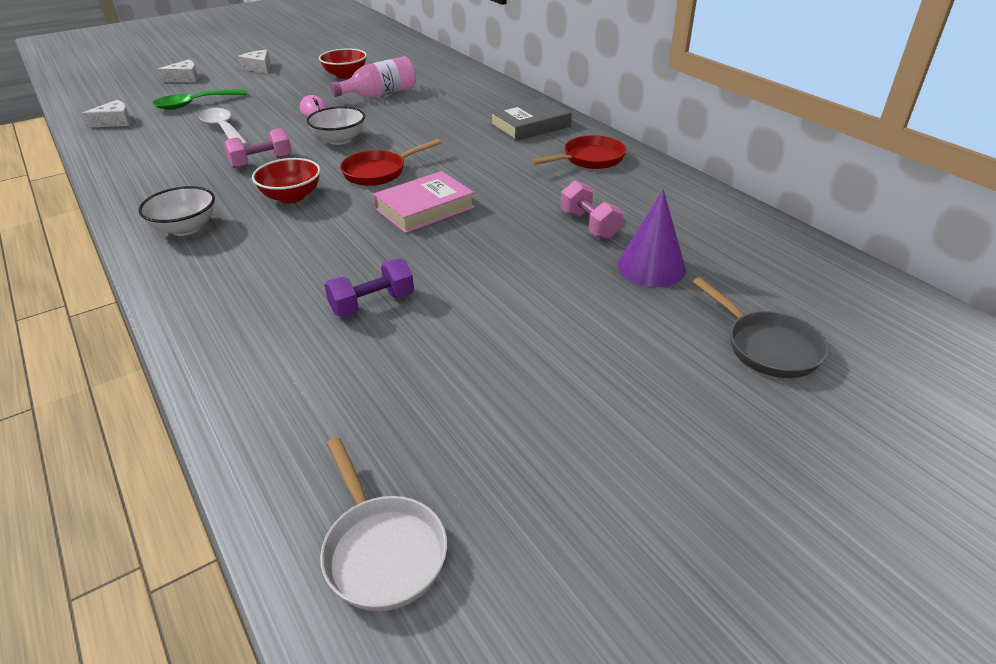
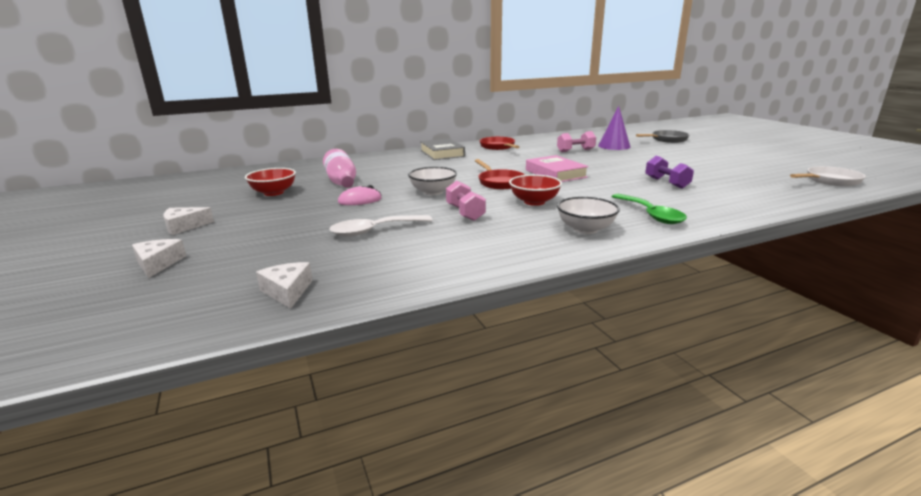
camera: 80 degrees left, 15 degrees down
(194, 104) = (276, 250): green spoon -> green spoon (650, 215)

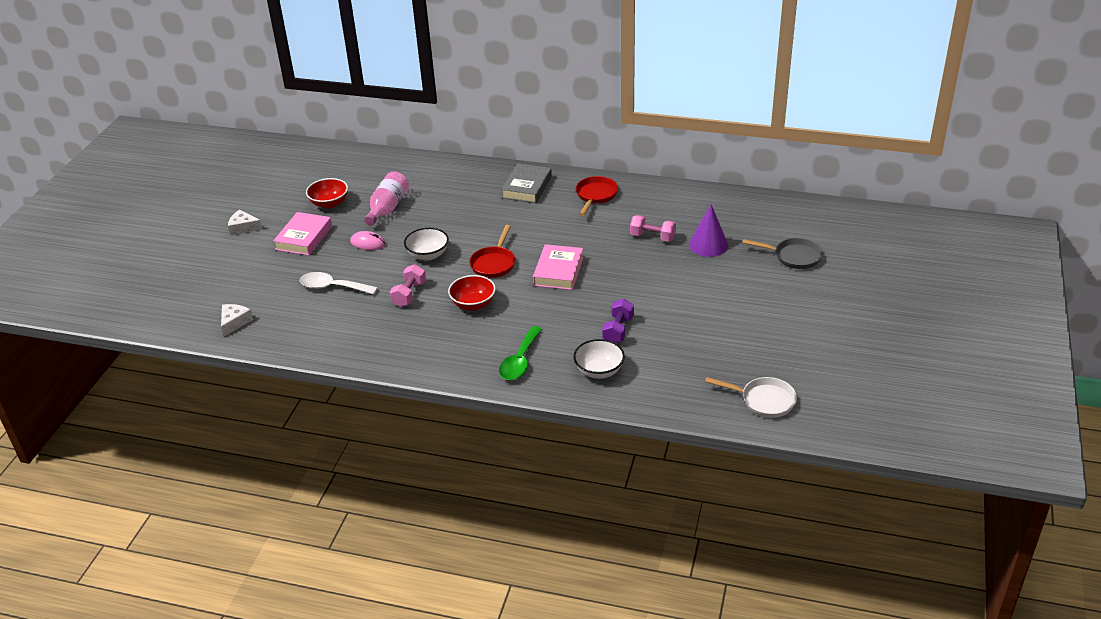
camera: 40 degrees right, 15 degrees up
(158, 263) = (202, 265): white cheese -> none
(279, 214) = (304, 238): none -> pink book
(585, 229) = (450, 352): white bowl -> white bowl (599, 371)

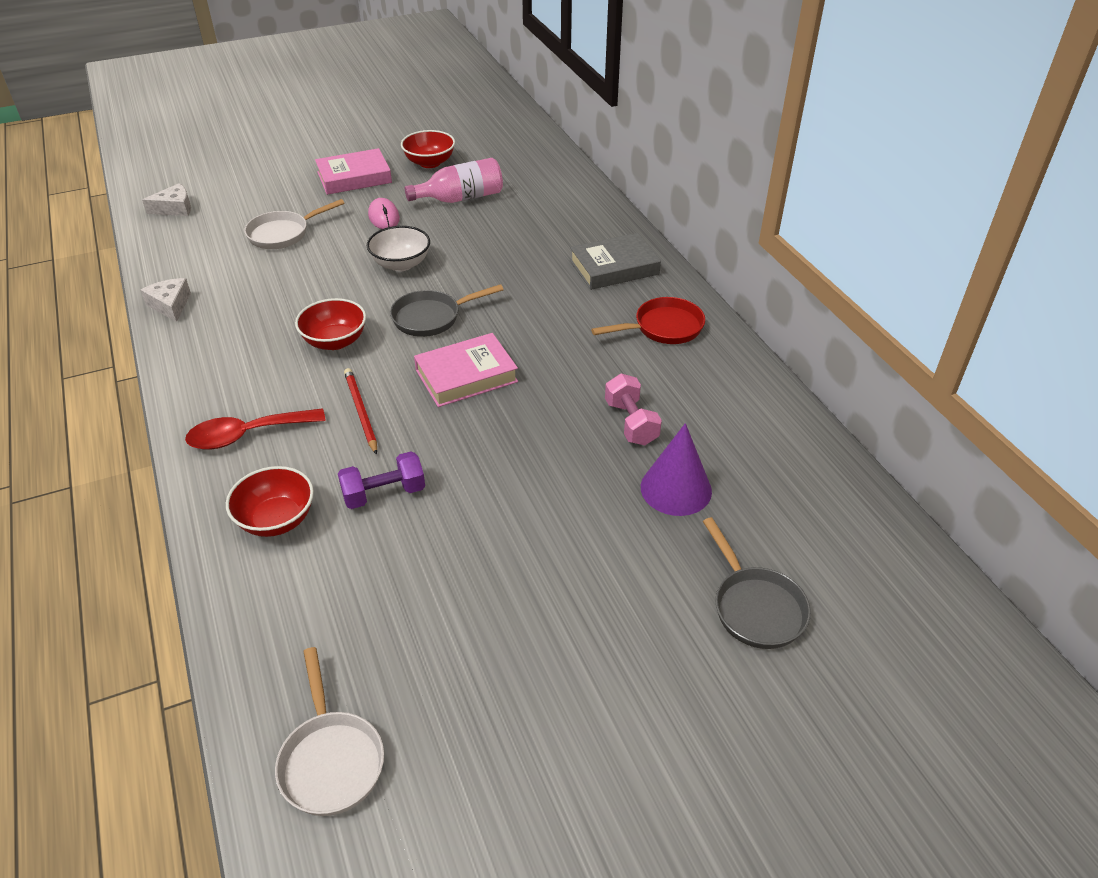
camera: 50 degrees right, 5 degrees up
(243, 227) = (337, 139): white cheese -> white cheese (170, 305)
(332, 287) = (283, 234): white spoon -> white pan
(409, 294) = (314, 287): pink dumbbell -> none
(494, 263) = (431, 317): red pan -> grey pan
(520, 361) = (247, 435): green spoon -> red spoon
(546, 316) = (361, 412): none -> red pencil
(599, 371) = (276, 519): white bowl -> red bowl

